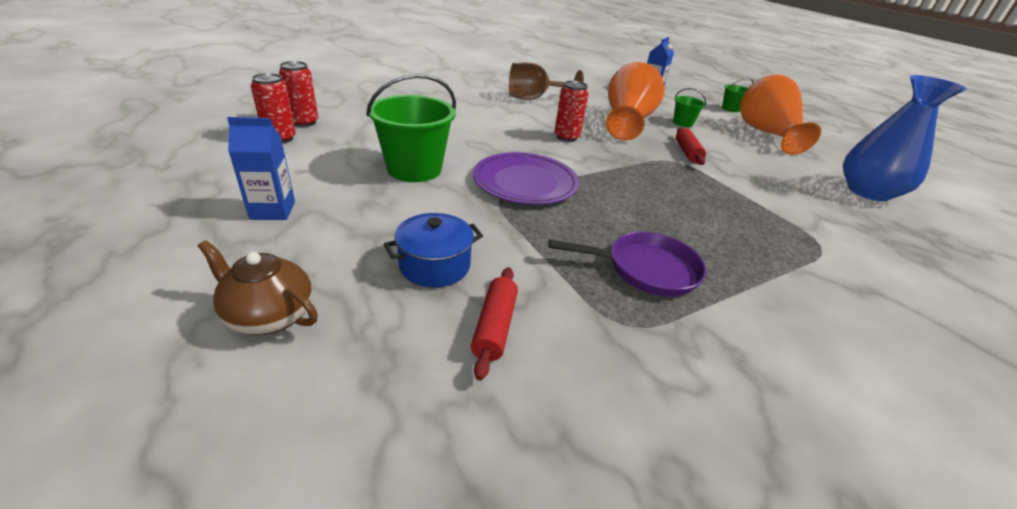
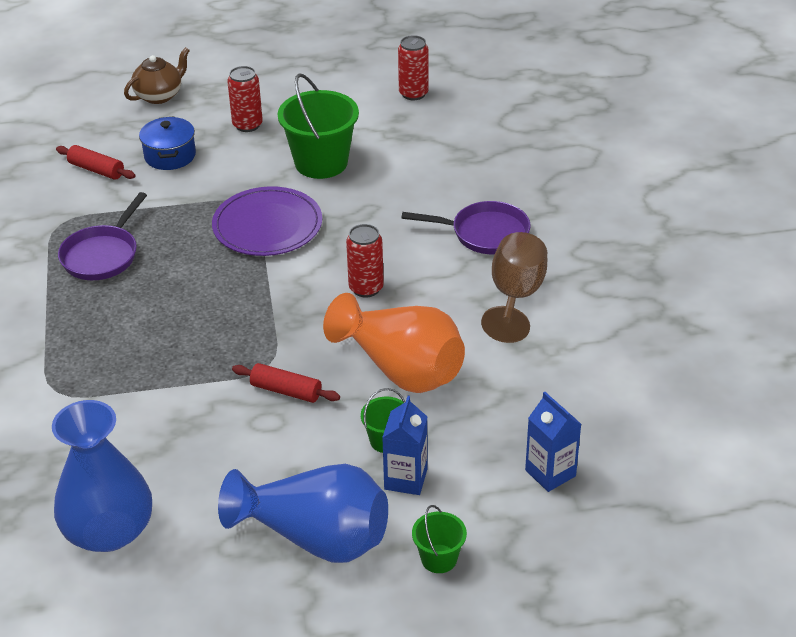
camera: 115 degrees right, 5 degrees up
(273, 210) = (278, 93): blue carton -> blue carton (405, 479)
(304, 122) = (453, 106): red can -> red can (247, 125)
(478, 107) = (485, 233): none -> purple pan
(766, 134) = (315, 537): orange vase -> blue vase

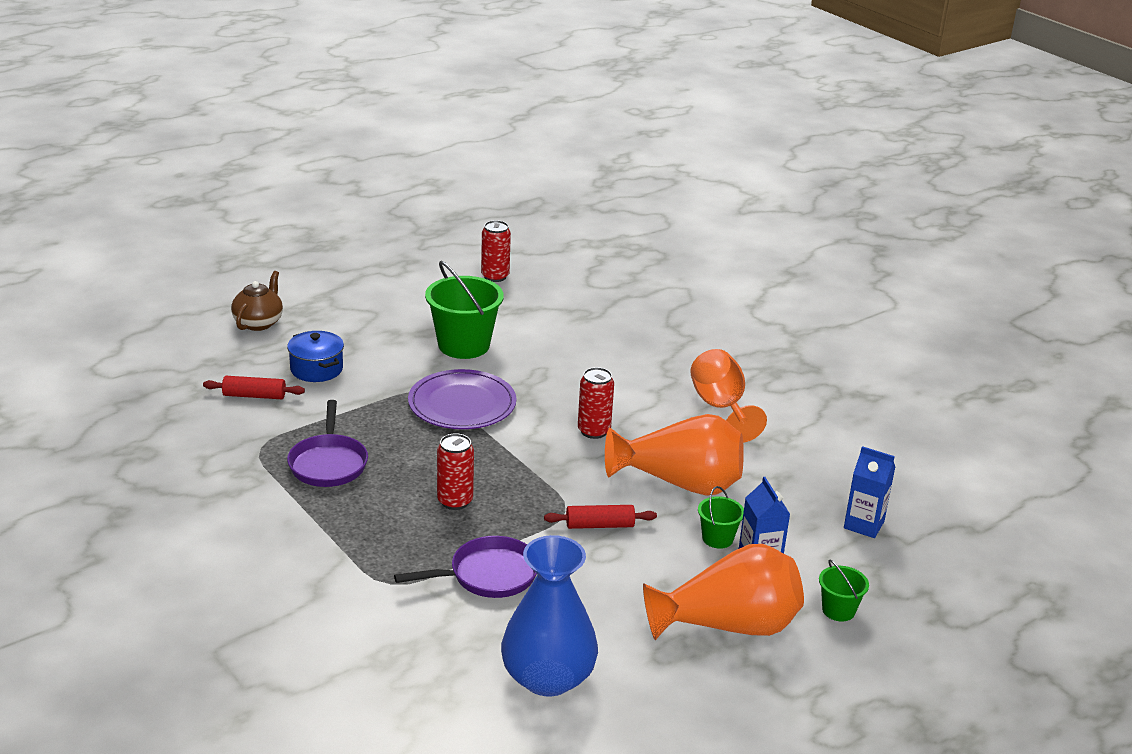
camera: 30 degrees left, 10 degrees down
(247, 125) = (367, 330): red can -> red can (455, 501)
(315, 537) = (728, 626): blue vase -> orange vase
(485, 233) = (653, 368): purple pan -> purple pan (488, 575)
(515, 297) = (721, 408): brown goblet -> orange goblet

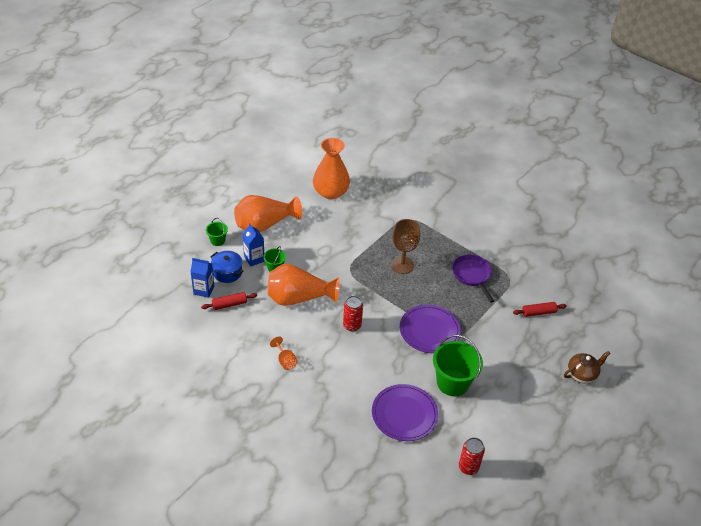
camera: 165 degrees right, 15 degrees up
(259, 323) = (582, 374): brown teapot -> brown teapot turned 120 degrees counterclockwise
(316, 369) = (521, 341): blue pot -> blue pot (227, 272)
(455, 501) = (402, 265): red can -> brown goblet
(488, 575) = (370, 230): purple pan -> none
(548, 677) = (330, 192): blue vase -> orange vase
(555, 329) = (404, 414): none -> purple plate
(599, 525) = (331, 264): red rolling pin -> red rolling pin (229, 304)
(721, 408) = (285, 360): orange goblet -> orange goblet, size x0.56

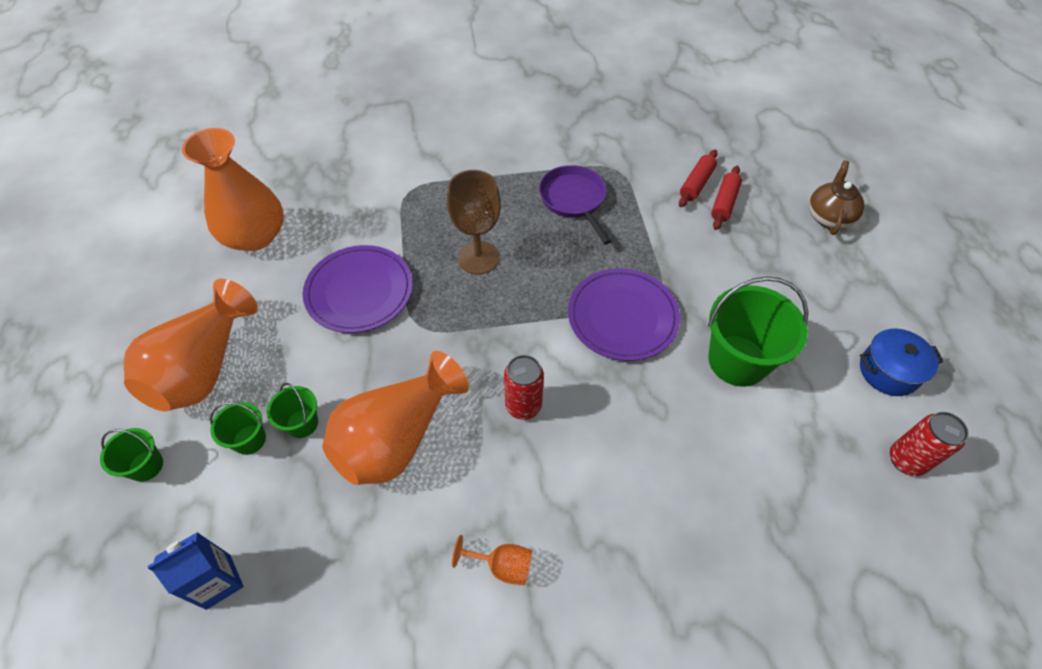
camera: 45 degrees left, 10 degrees up
(227, 272) = (227, 506): blue pot -> blue pot (888, 371)
(229, 304) = (296, 561): red rolling pin -> red rolling pin (724, 203)
(254, 259) = (249, 439): blue carton -> green bucket
(404, 414) = (750, 468): purple plate -> purple plate (359, 291)
(472, 275) = (574, 200): purple pan -> purple pan turned 45 degrees clockwise

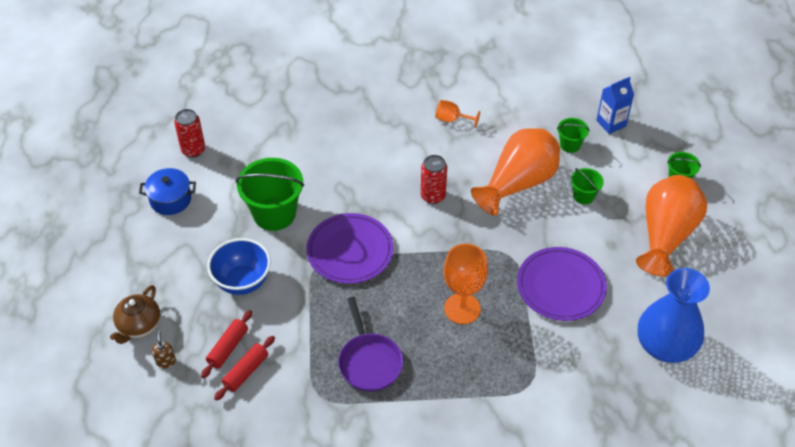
camera: 175 degrees left, 5 degrees down
(249, 439) = (616, 189): green bucket -> green bucket (570, 145)
(255, 236) = (665, 345): orange vase -> blue vase
(478, 258) = (462, 308): brown goblet -> orange goblet
(739, 270) = (242, 282): none -> blue bowl
(781, 187) = (166, 361): none -> brown soap dispenser

